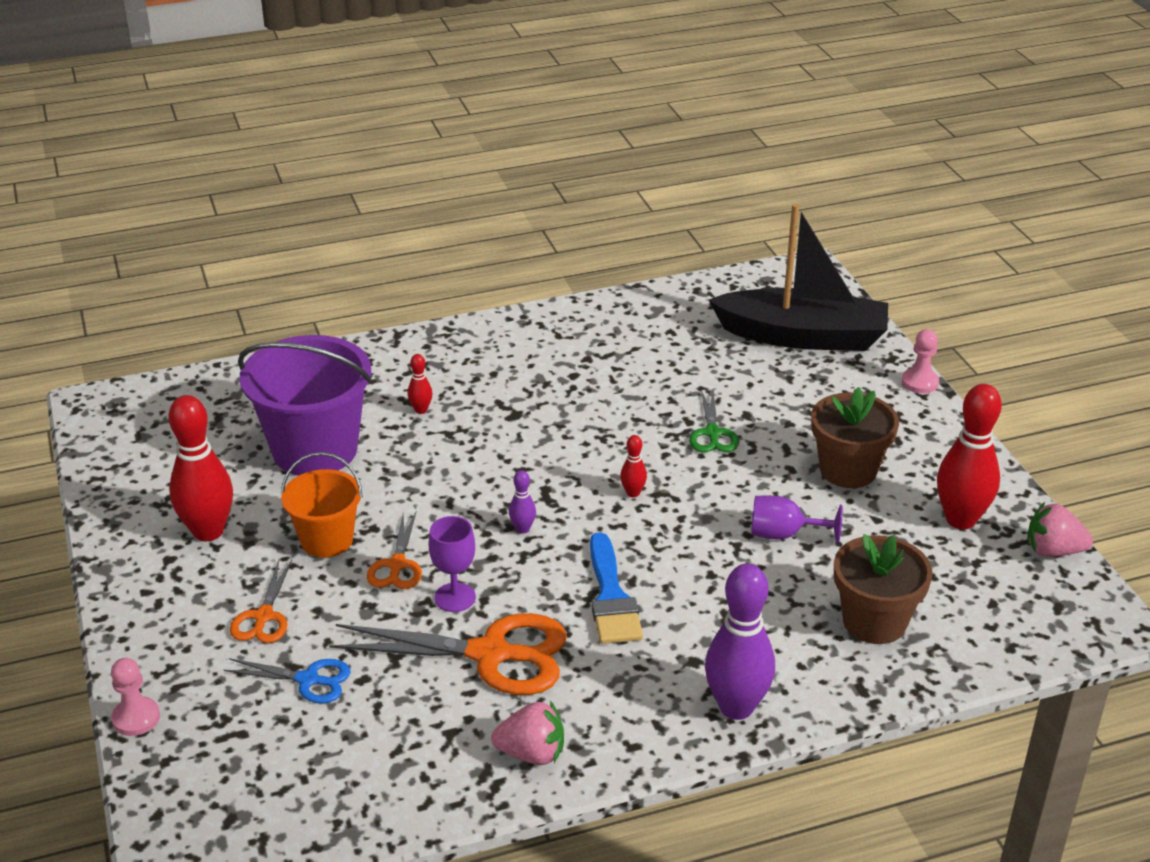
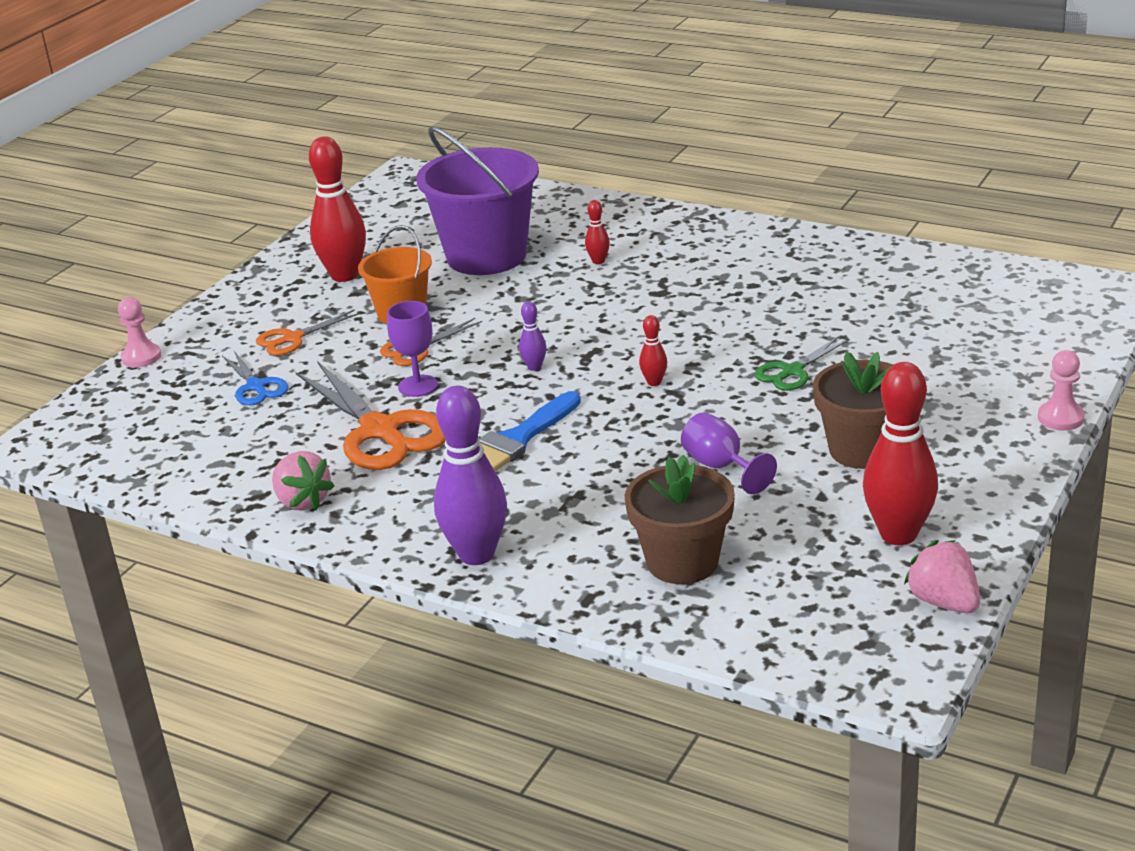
camera: 50 degrees right, 5 degrees down
(802, 336) = (1008, 337): black boat -> none

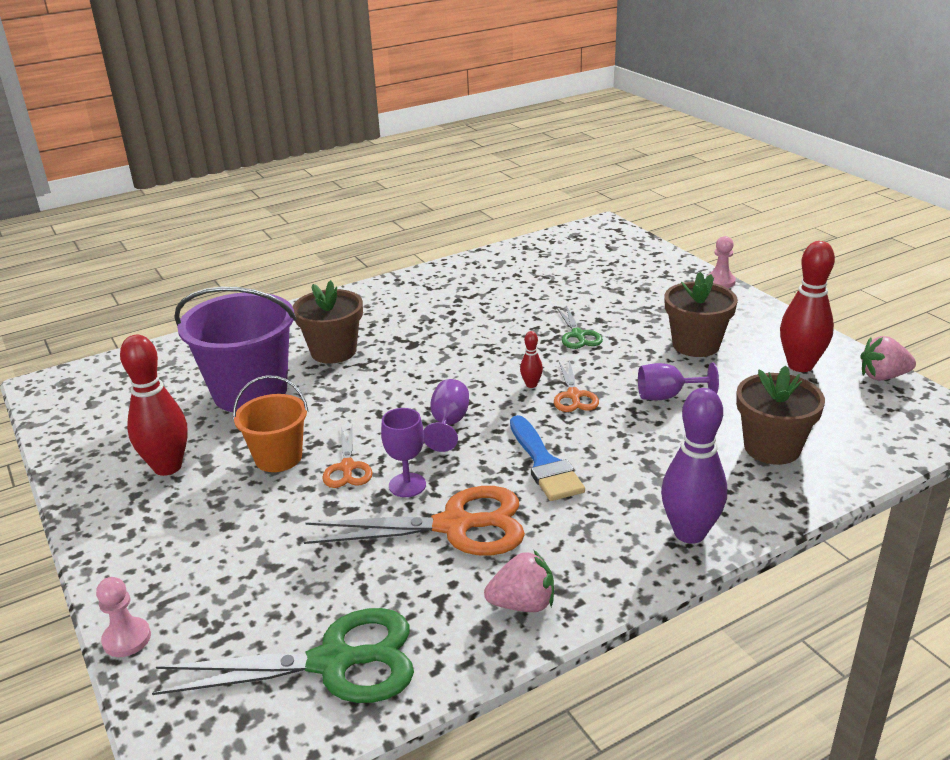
camera: 60 degrees left, 0 degrees up
(174, 446) = (333, 662): none -> green scissors
(256, 386) = (291, 575): blue scissors -> none
(292, 338) = (235, 528): orange scissors -> orange scissors (573, 396)
(534, 367) = (448, 424): purple bowling pin -> purple goblet
(598, 261) = (333, 351): red bowling pin -> brown flower pot

